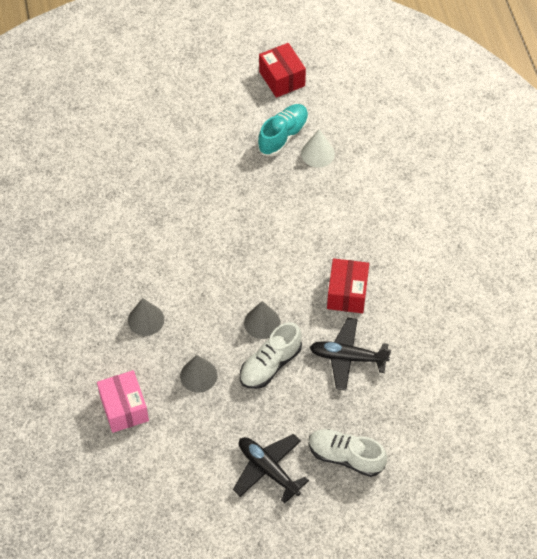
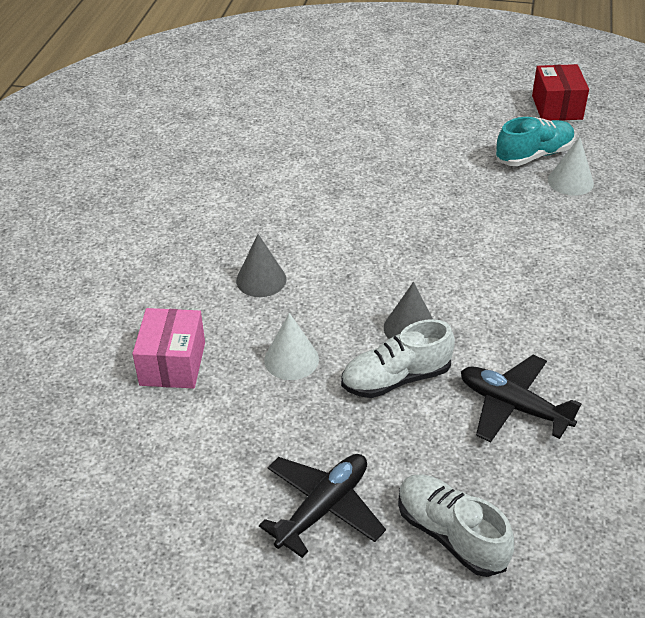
camera: 25 degrees right, 15 degrees down
(198, 375) = (291, 359): grey cone -> white cone
(268, 469) = (323, 508): black plane -> black plane turned 60 degrees clockwise
(347, 293) = (546, 332): red box -> none

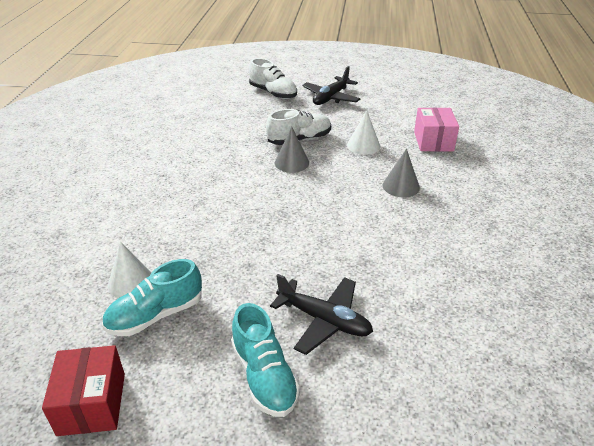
camera: 175 degrees right, 5 degrees down
(432, 116) = (264, 376): none -> turquoise shoe
(513, 406) = (234, 131): black plane -> black plane (324, 320)

